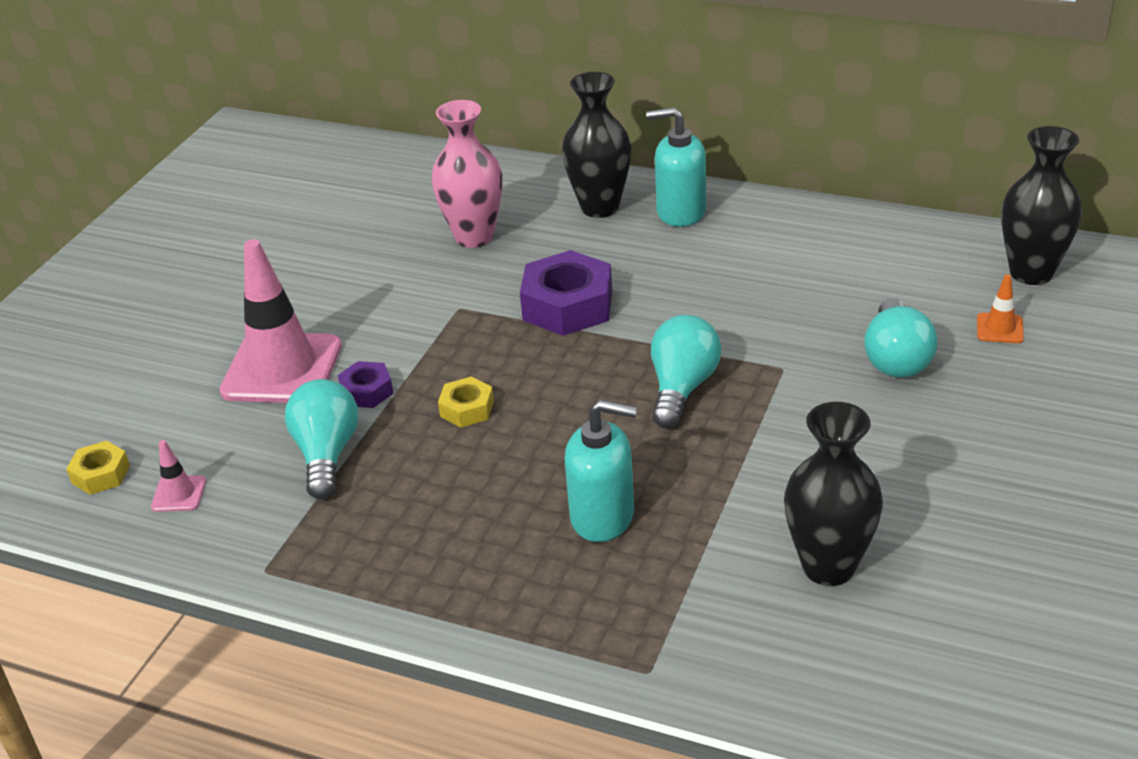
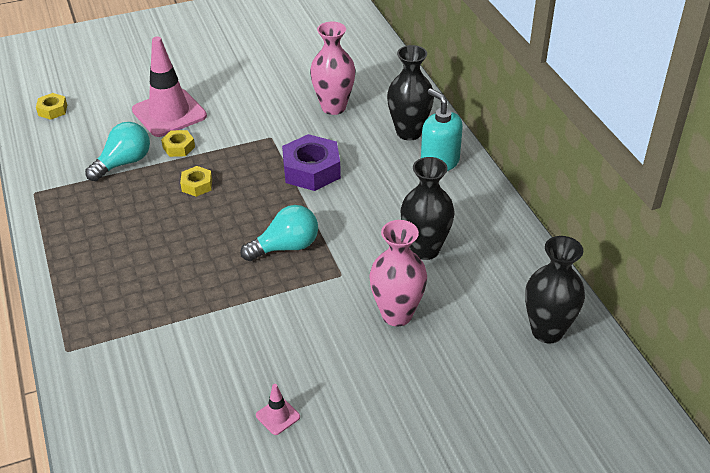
camera: 45 degrees right, 5 degrees up
(179, 494) = (59, 138): pink traffic cone -> pink traffic cone (278, 416)
(367, 391) = (178, 147): purple nut -> yellow nut
(603, 516) = (160, 275): turquoise soap dispenser -> none
(828, 567) = (194, 376): black vase -> black vase (425, 249)
(896, 358) = (397, 314): turquoise light bulb -> pink vase
(999, 328) = (473, 344): orange traffic cone -> none

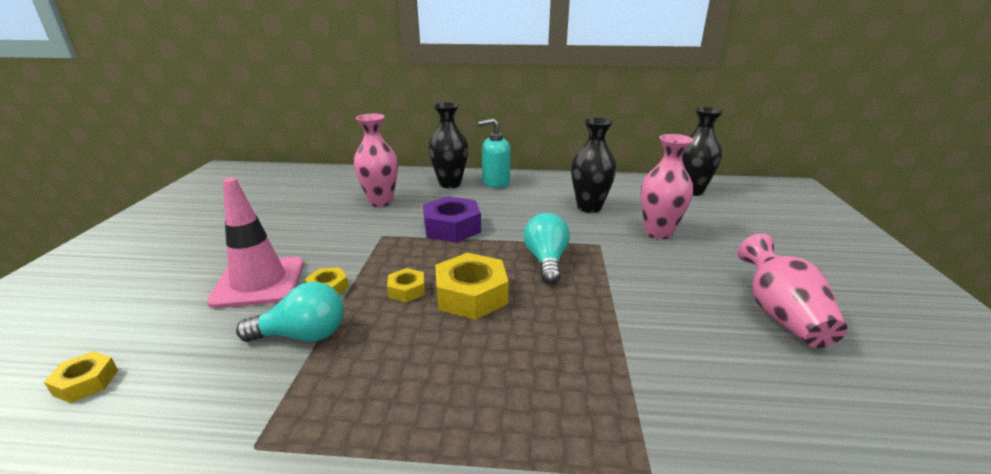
camera: 65 degrees left, 15 degrees down
(124, 163) = (303, 335): turquoise light bulb -> turquoise light bulb turned 105 degrees clockwise
(208, 220) = (471, 295): none -> yellow nut
(278, 416) = (780, 314): pink traffic cone -> pink vase

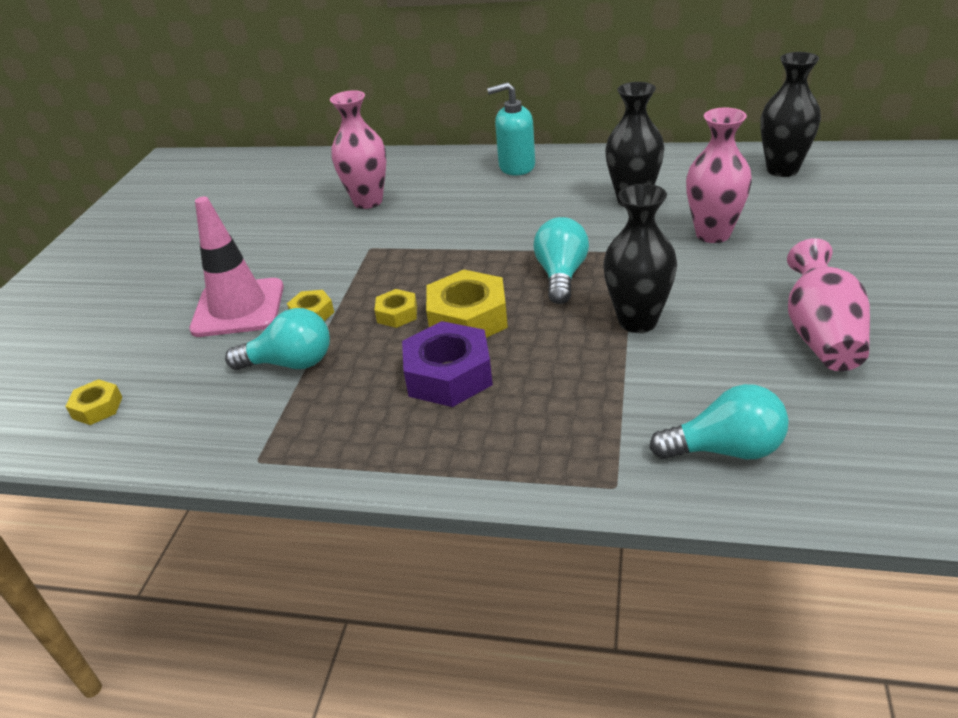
camera: 10 degrees right, 10 degrees up
(450, 184) = (456, 171): black vase -> black vase (637, 321)
(452, 227) = (454, 235): purple nut -> purple nut (449, 375)
(746, 430) = (725, 449): none -> turquoise light bulb

